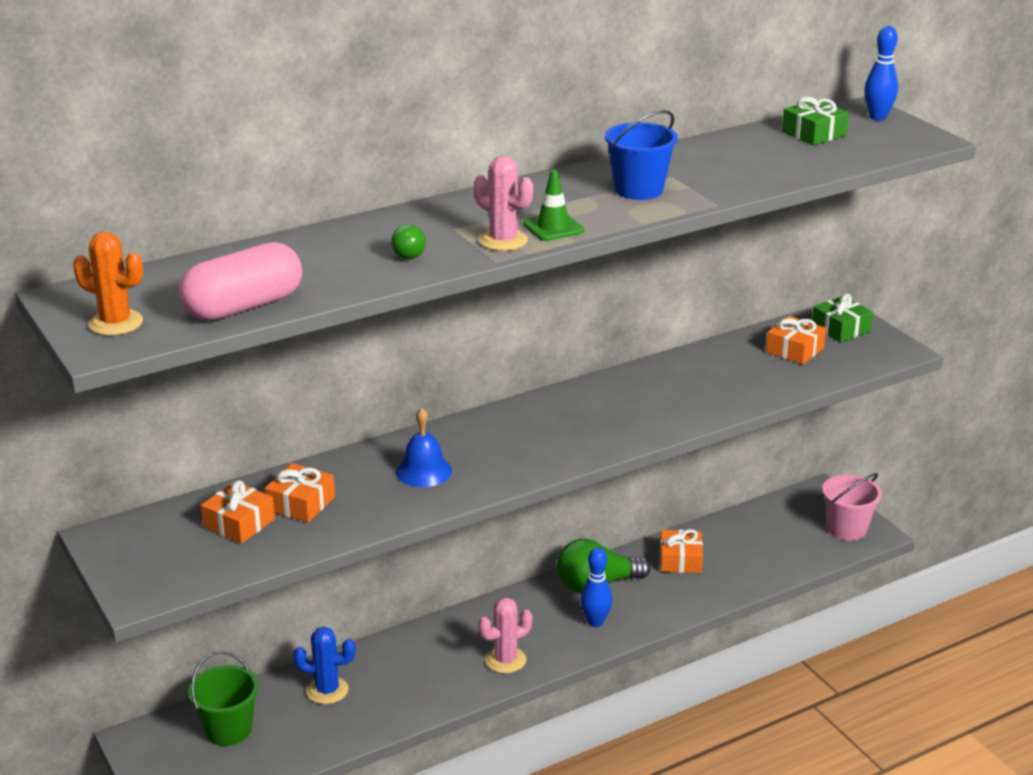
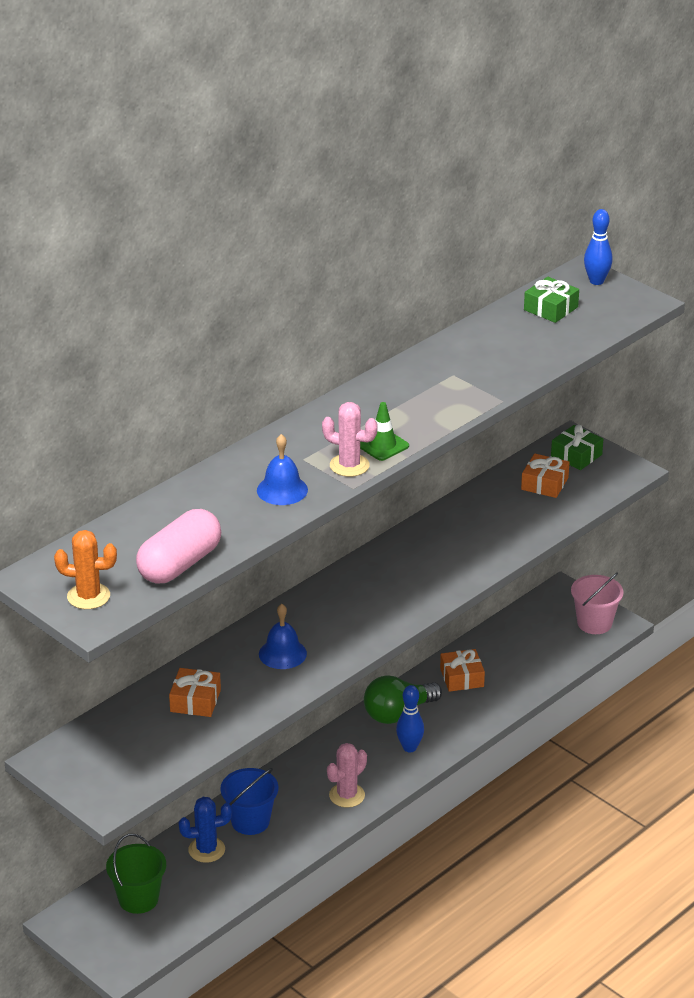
camera: 15 degrees left, 5 degrees up
(239, 523) = (153, 727): orange gift -> none
(410, 253) = (282, 490): green light bulb -> blue bell
(638, 190) = (433, 394): blue bucket -> blue bucket (250, 821)

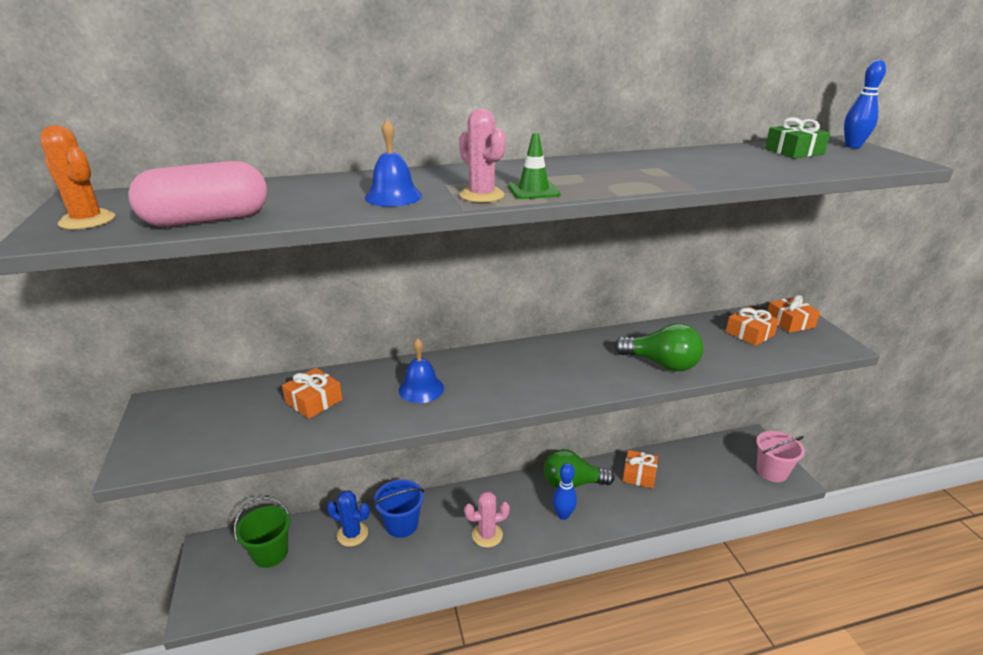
camera: 30 degrees right, 5 degrees down
(482, 549) = (661, 364): none -> green light bulb
(576, 455) = (790, 322): green gift -> orange gift

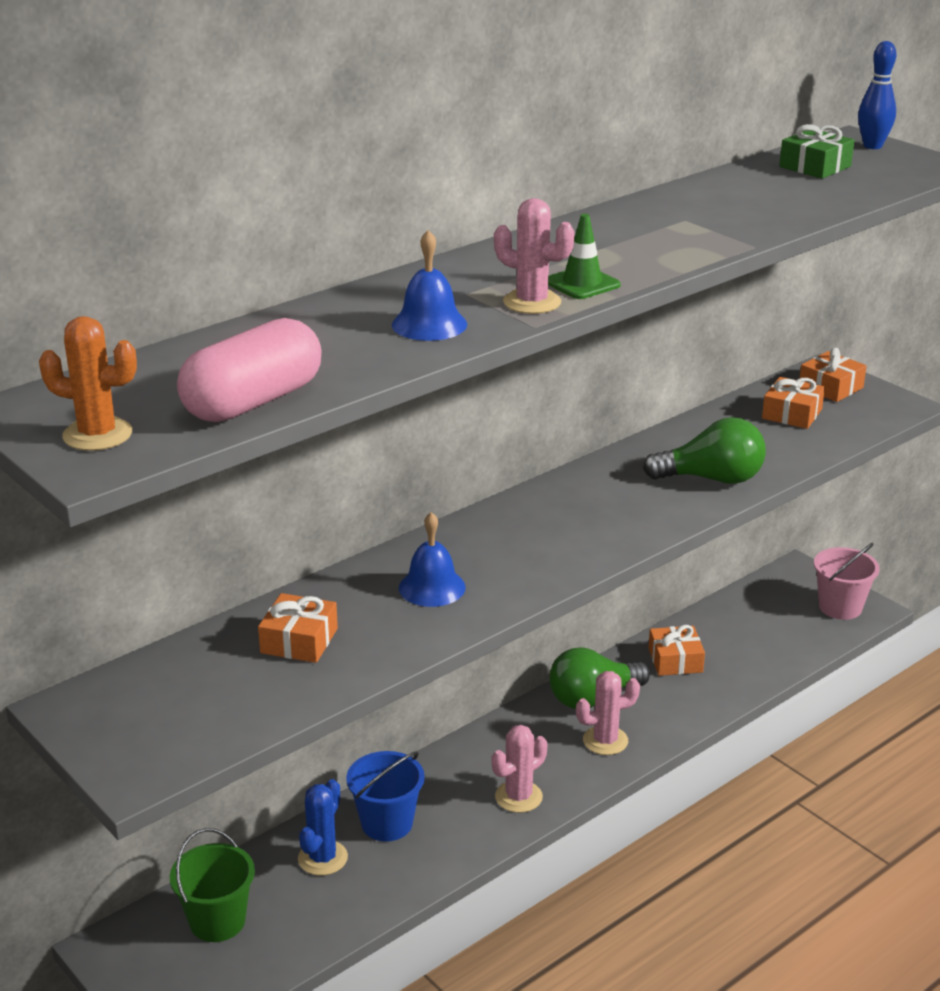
camera: 25 degrees left, 0 degrees up
(352, 534) = (322, 858): blue cactus -> blue cactus turned 60 degrees counterclockwise
(563, 515) = (605, 741): blue bowling pin -> pink cactus

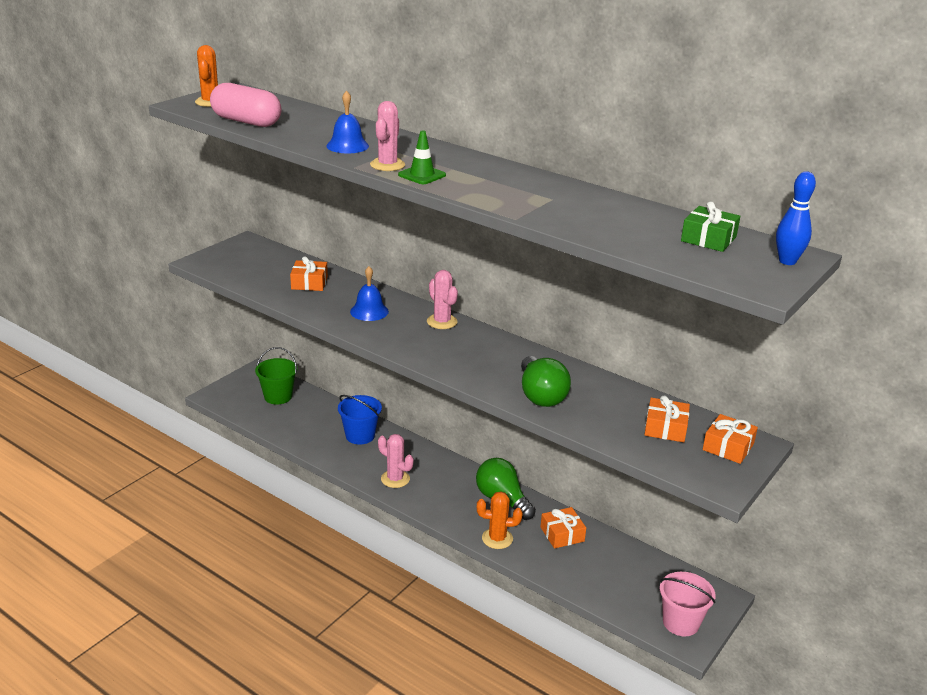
camera: 75 degrees right, 0 degrees up
(322, 858) = (328, 419): blue cactus -> none
(605, 741) = (460, 508): pink cactus -> pink cactus (442, 322)
(676, 717) = (497, 538): none -> orange cactus

